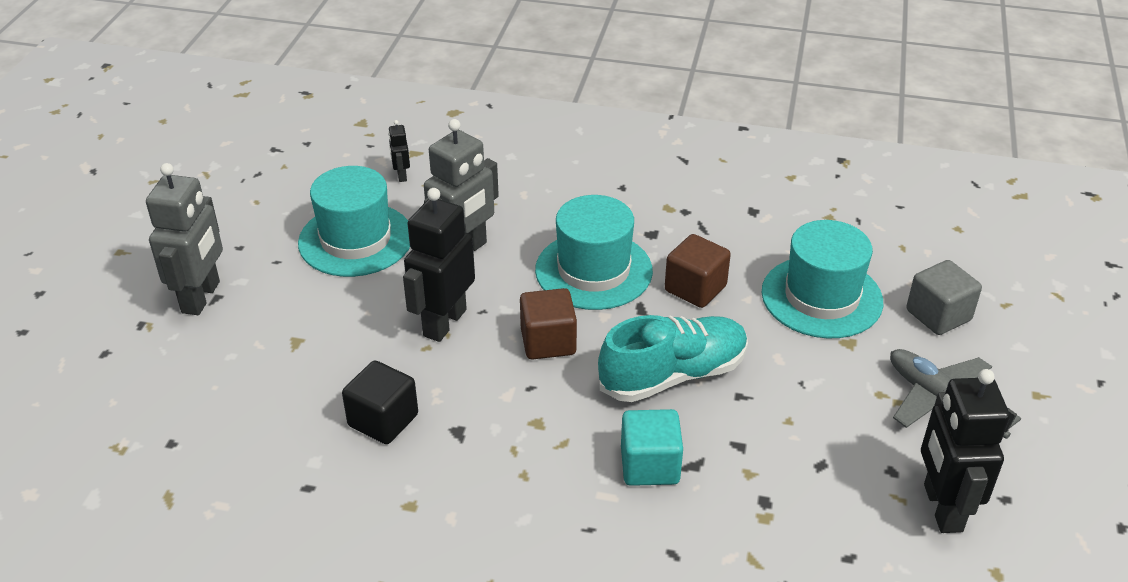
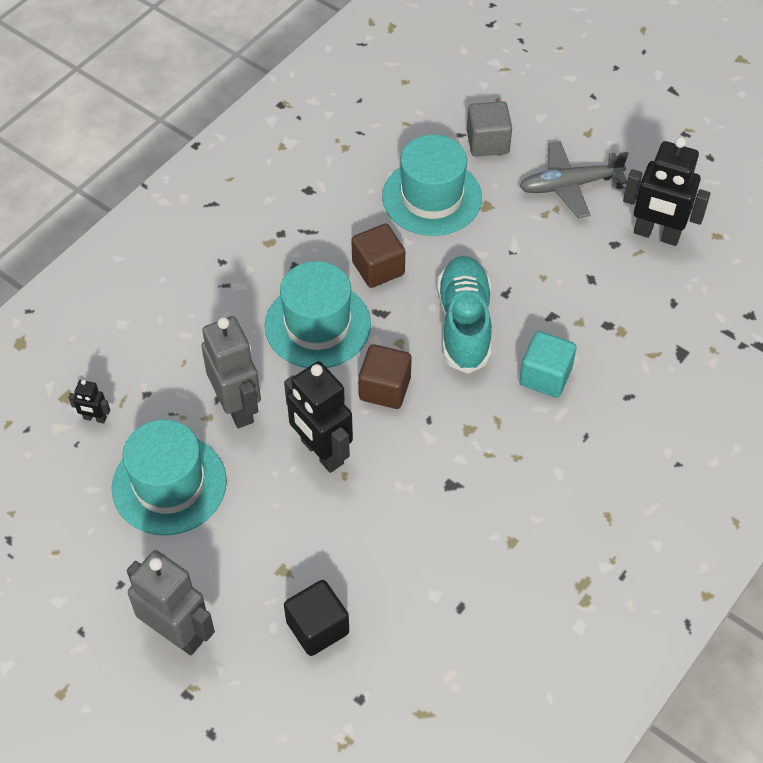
camera: 65 degrees left, 15 degrees up
(383, 420) = (413, 532): black cube -> black cube (317, 627)

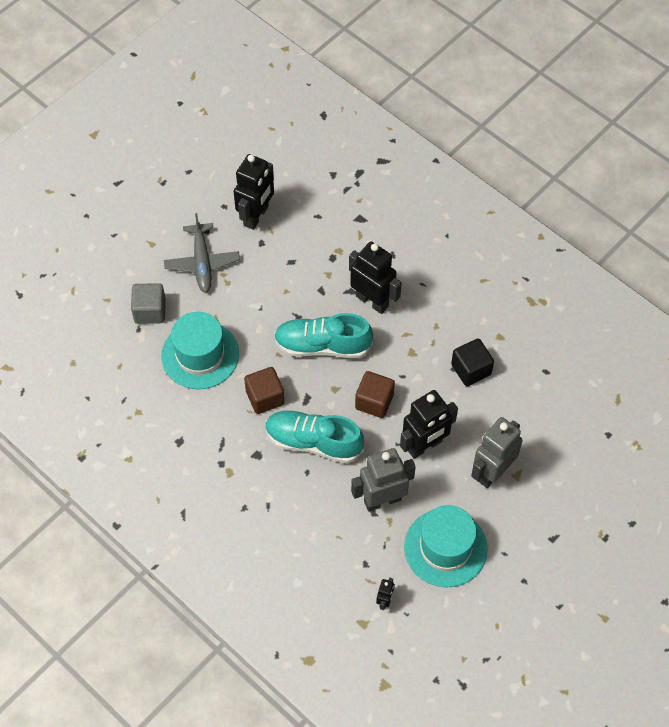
camera: 85 degrees left, 5 degrees up
(177, 633) = (562, 543): grey robot -> grey robot (492, 472)
(317, 325) = (313, 442): turquoise hat -> turquoise shoe
(317, 627) = (559, 456): black cube -> black cube (471, 369)
(545, 376) = (372, 301): turquoise cube -> black robot

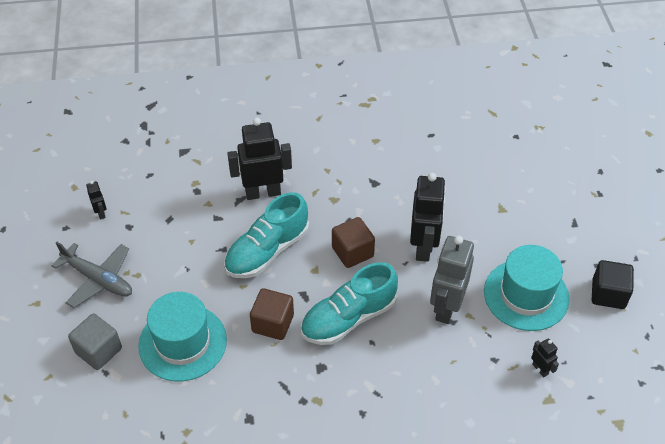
camera: 50 degrees left, 10 degrees down
(256, 216) = (101, 213): black robot -> black robot, size x0.45
(471, 369) = (386, 175): black cube -> black cube (608, 294)
(492, 472) = (485, 221): grey robot -> none

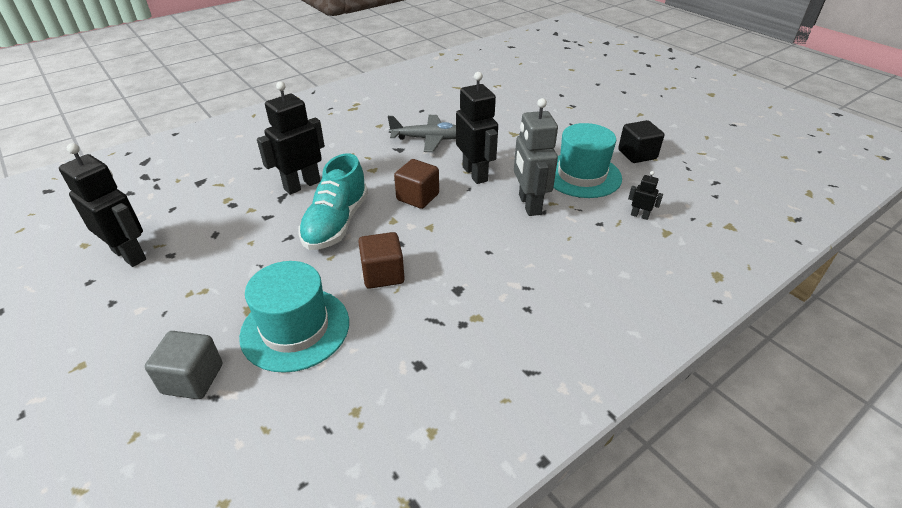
camera: 30 degrees left, 10 degrees down
(98, 279) = (156, 312): grey plane -> grey plane (429, 139)
(101, 213) = (129, 255): black robot -> black robot, size x2.20
(348, 318) = (452, 243): turquoise shoe -> none

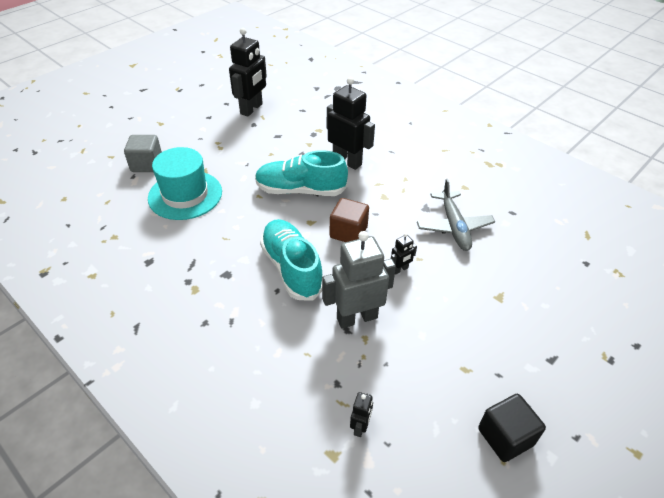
camera: 80 degrees right, 5 degrees up
(383, 274) = (241, 227): brown cube -> none
(459, 239) = (292, 268): none -> turquoise shoe
(475, 174) = (400, 269): black robot -> black robot, size x0.45
(581, 175) = (430, 367): turquoise hat -> none

